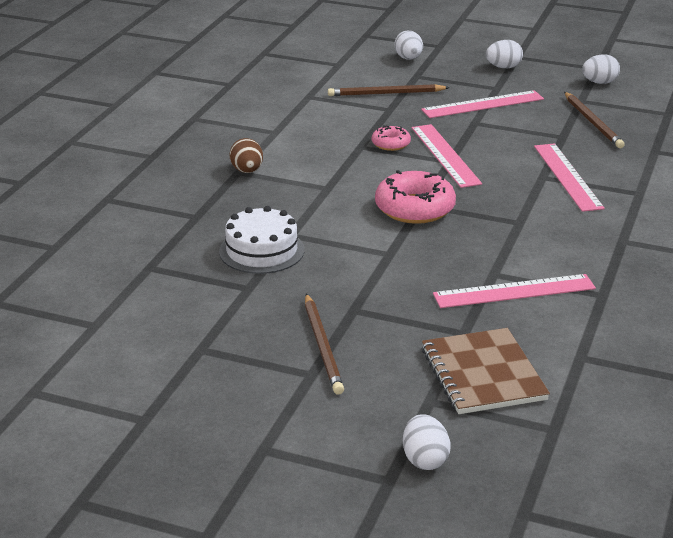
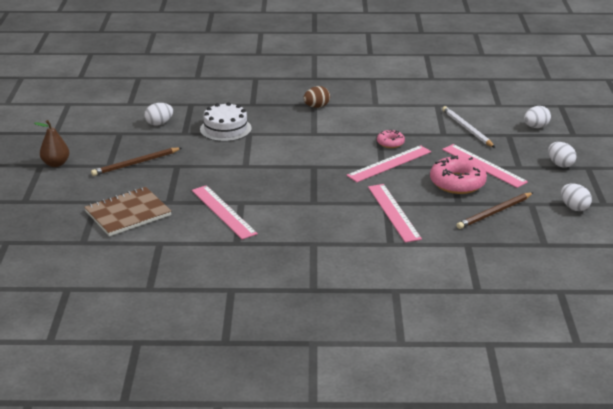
camera: 70 degrees right, 0 degrees up
(270, 430) = (56, 164): none -> brown pear
(385, 93) = (467, 129): brown pencil -> white pencil
(415, 208) = (307, 165): pink donut -> pink donut (457, 183)
(425, 459) = (43, 208): white egg -> white egg (159, 123)
(567, 176) = (394, 212): pink ruler -> pink ruler turned 75 degrees counterclockwise

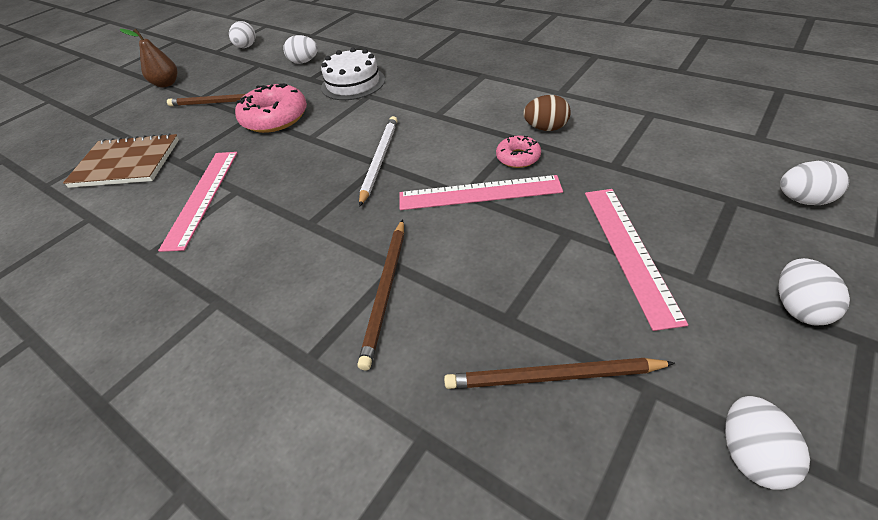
camera: 40 degrees right, 15 degrees up
(82, 123) = (246, 47): none -> white egg
(316, 106) = (483, 78): brown egg -> brown egg (546, 128)
(394, 212) = (386, 291): pink ruler -> brown pencil
(457, 183) = (547, 271): pink donut -> pink donut (275, 118)
(467, 129) = (663, 167): white pencil -> white pencil (379, 160)

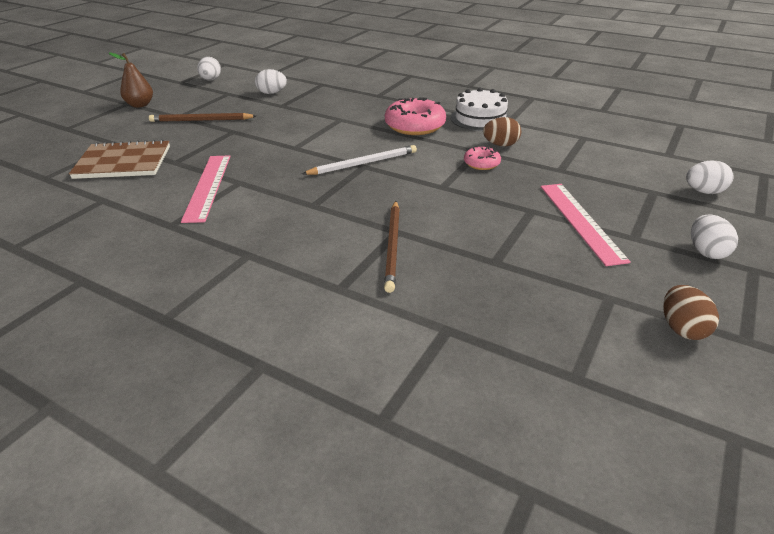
camera: 10 degrees left, 10 degrees down
(275, 118) = (257, 133): pink donut -> pink donut (415, 126)
(353, 83) = (323, 110): white cake -> white cake (480, 119)
(379, 160) = (363, 163): white pencil -> white pencil turned 60 degrees clockwise
(479, 193) = (454, 186): pink ruler -> none
(552, 377) = (536, 293): brown pencil -> none
(751, 454) = (682, 328): white egg -> brown egg

